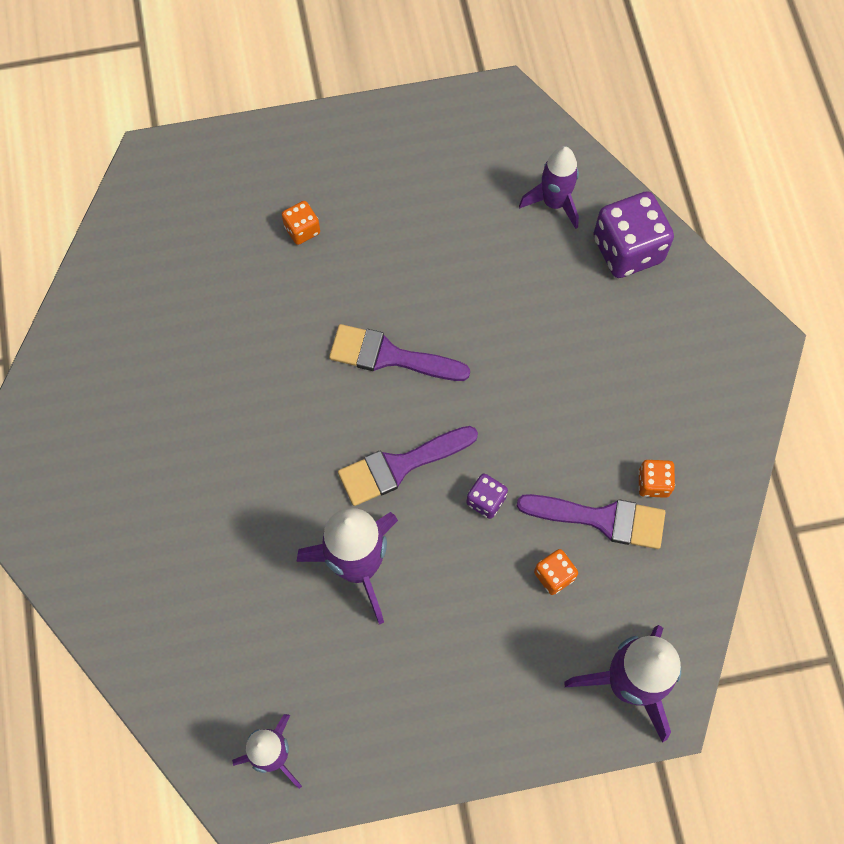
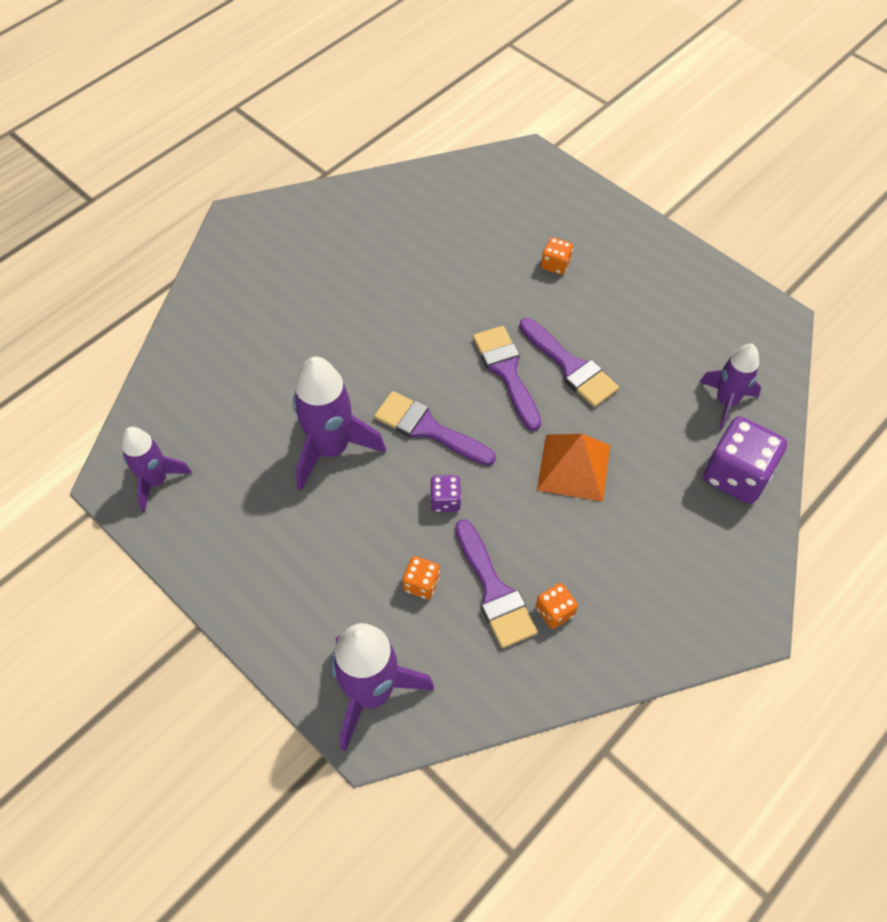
camera: 55 degrees right, 10 degrees down
(425, 299) = (570, 367): none -> purple brush
(529, 370) = (574, 467): none -> orange pyramid

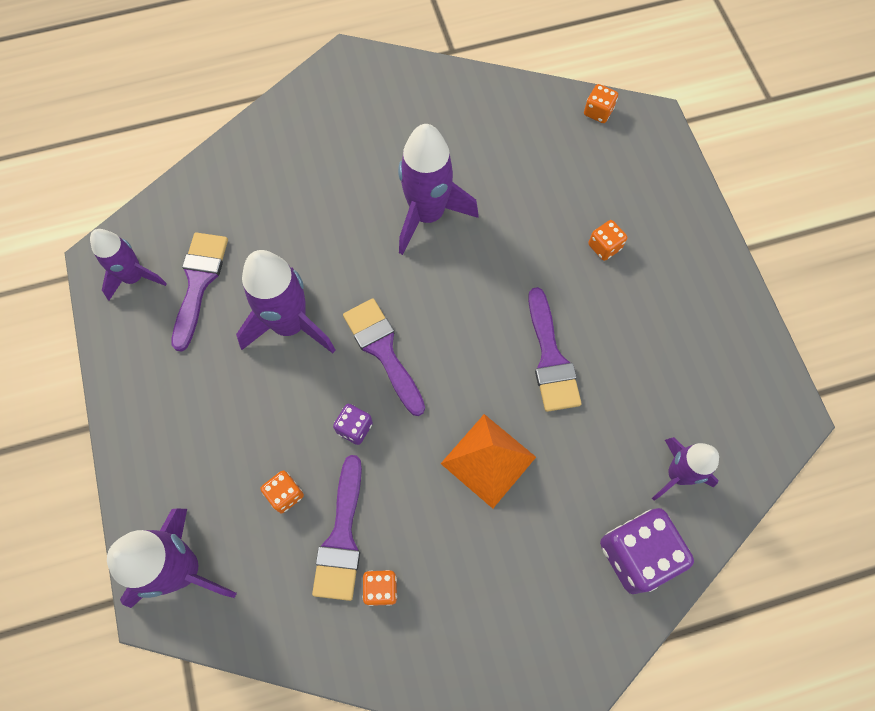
camera: 30 degrees right, 10 degrees up
(393, 307) = (427, 215): none -> purple rocket
(481, 168) = (598, 112): none -> orange dice
(506, 371) = (488, 332): purple brush -> purple brush (199, 282)

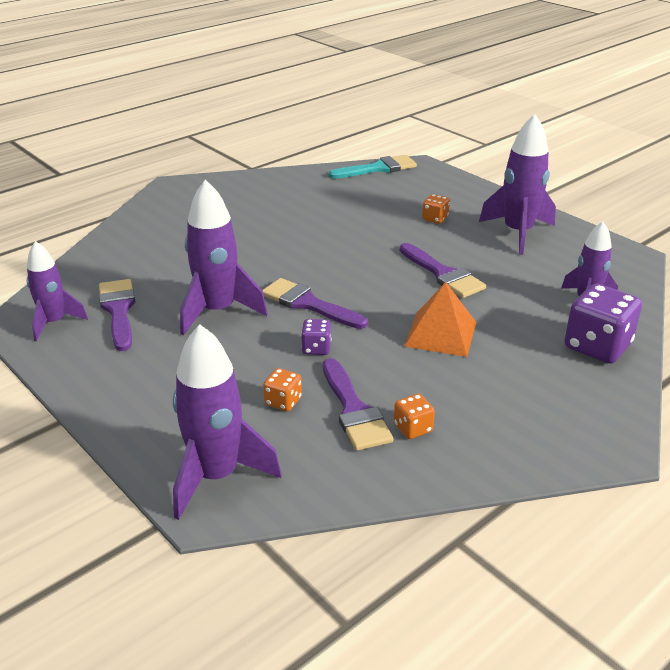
camera: 25 degrees left, 35 degrees down
(427, 215) = (291, 235): purple rocket -> purple rocket (518, 233)
(598, 112) = (378, 168): orange dice -> turquoise brush

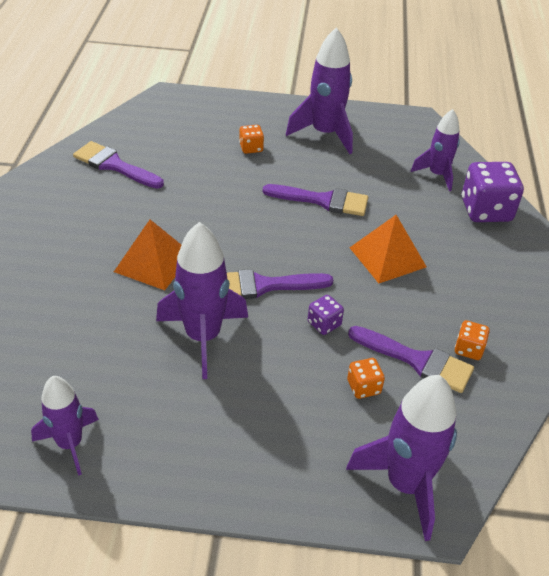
camera: 45 degrees left, 10 degrees up
(118, 310) = (113, 391): purple brush -> purple brush (114, 165)
(252, 255) = (153, 262): none -> orange pyramid
(378, 168) = (139, 114): turquoise brush -> none

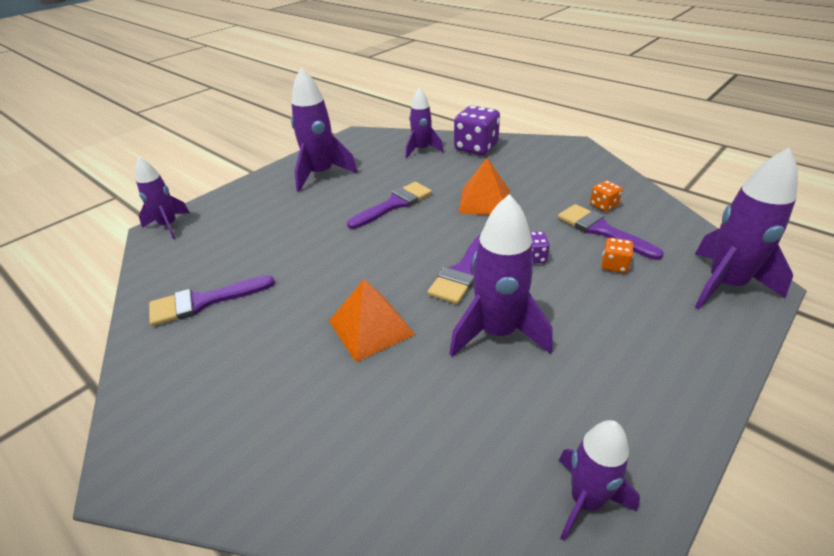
camera: 50 degrees left, 5 degrees down
(178, 97) = (168, 225): none -> purple rocket
(251, 148) = (290, 213): orange dice -> none
(417, 361) = (601, 230): purple brush -> purple brush turned 105 degrees counterclockwise

